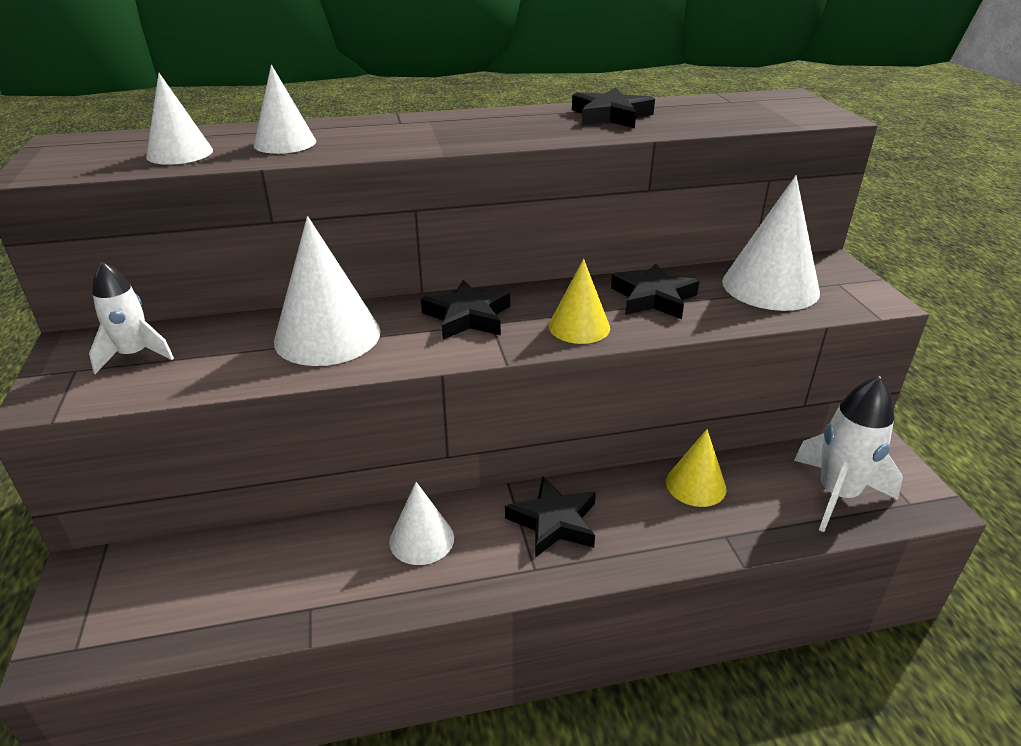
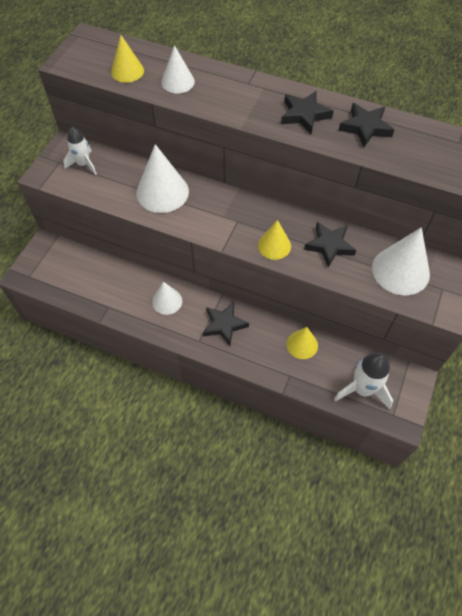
camera: 35 degrees right, 25 degrees up
(180, 153) = (127, 71): white cone -> yellow cone
(467, 317) = (230, 211): black star -> black star (304, 115)

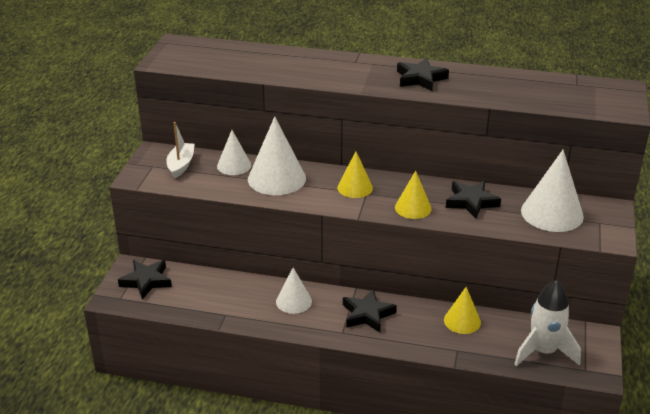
camera: 10 degrees left, 25 degrees down
(83, 164) = (181, 165): white rocket -> white boat
(127, 71) = (229, 63): yellow cone -> yellow cone (355, 187)
(178, 82) = (284, 66): white cone -> white cone (234, 165)
(365, 127) = (483, 82): black star -> black star (146, 281)

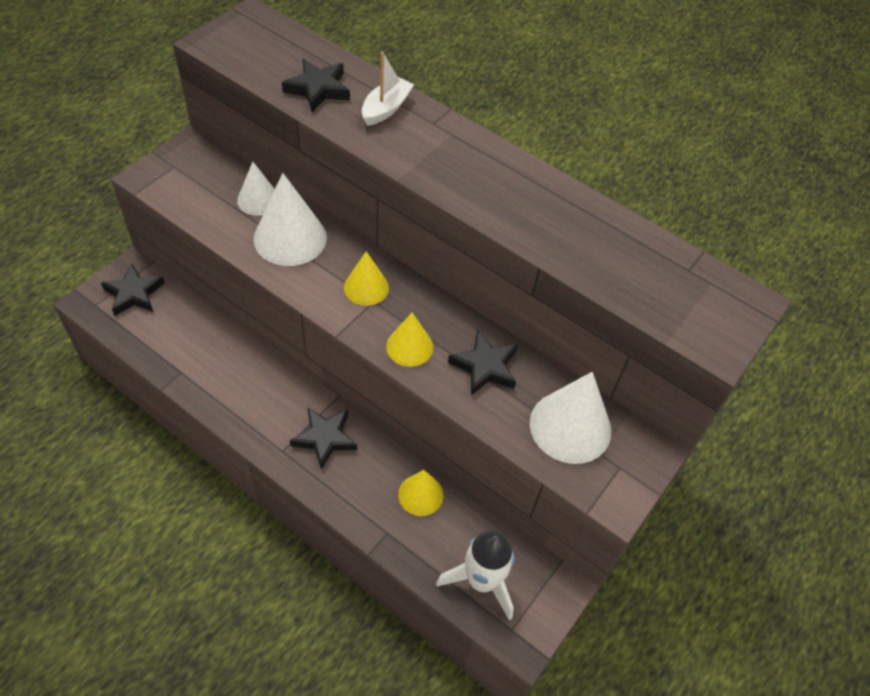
camera: 20 degrees right, 20 degrees up
(181, 165) = (203, 177): white boat -> white boat (386, 108)
(293, 301) = (261, 385): white cone -> none
(420, 78) = (490, 182): black star -> black star (318, 89)

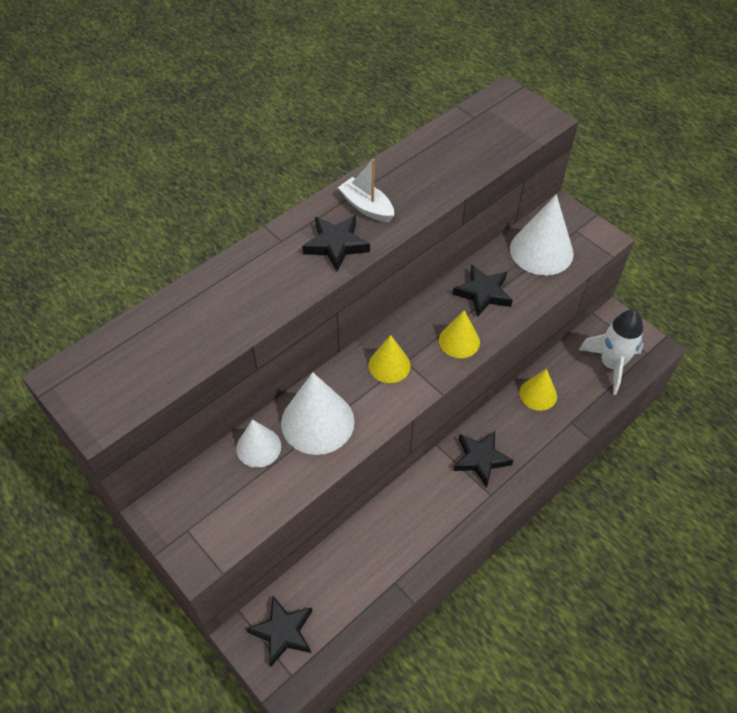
camera: 75 degrees left, 0 degrees up
(318, 89) = (209, 324): black star -> black star (336, 245)
(386, 108) = (253, 272): white boat -> white boat (366, 207)

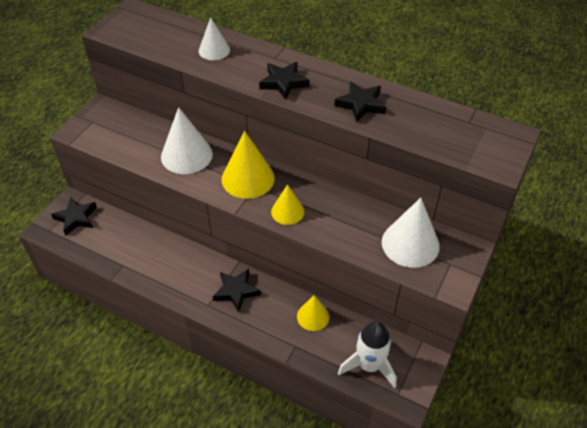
camera: 70 degrees right, 5 degrees down
(258, 447) = (158, 134): white cone -> white cone (214, 50)
(366, 207) = (329, 88): white boat -> none
(389, 365) = (248, 178): yellow cone -> yellow cone, size x1.66
(483, 293) = (342, 215): black star -> black star (361, 104)

